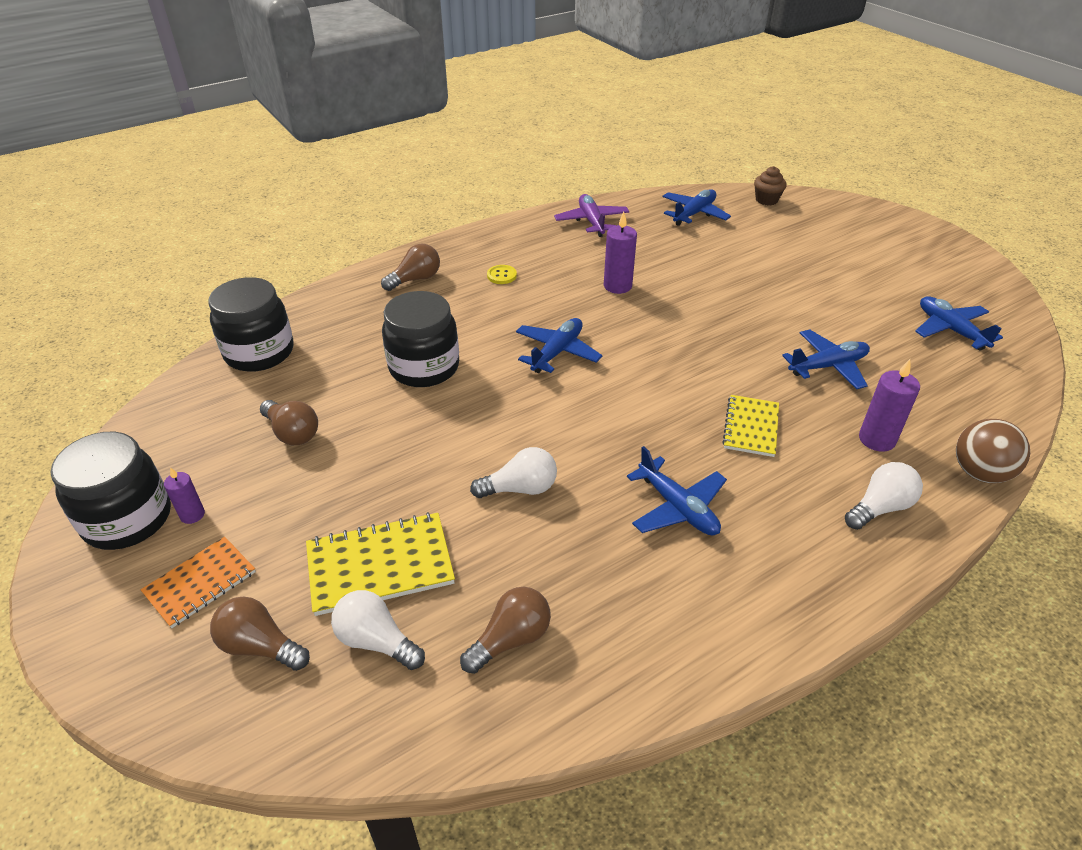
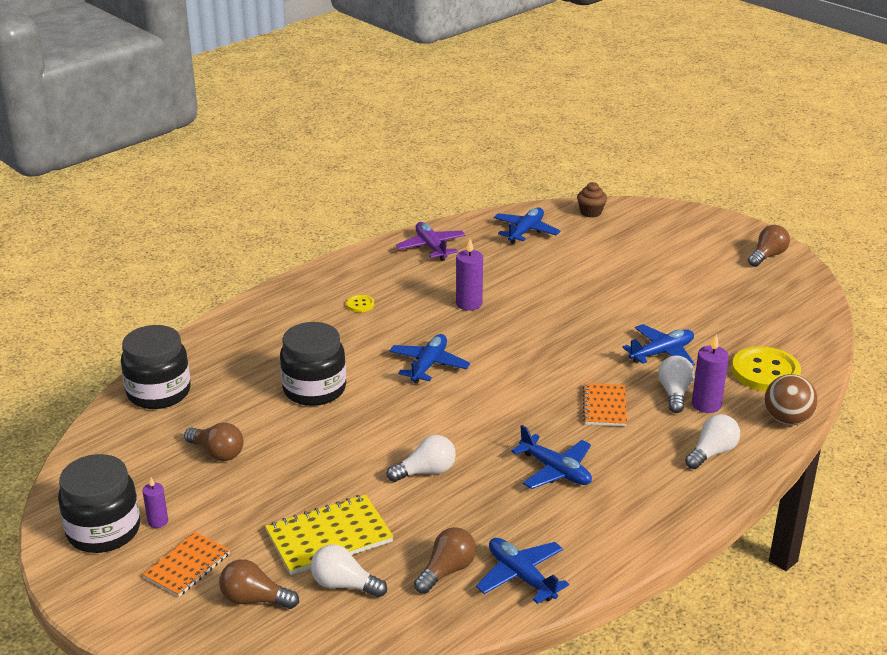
camera: 10 degrees left, 10 degrees down
(415, 279) = (280, 315): brown light bulb -> brown light bulb (767, 256)
(751, 427) = (604, 406): yellow notebook -> orange notebook
(838, 420) = (674, 393): none -> white light bulb
(950, 330) = (761, 313): blue plane -> blue plane (521, 576)
(953, 404) = (765, 372): none -> yellow button

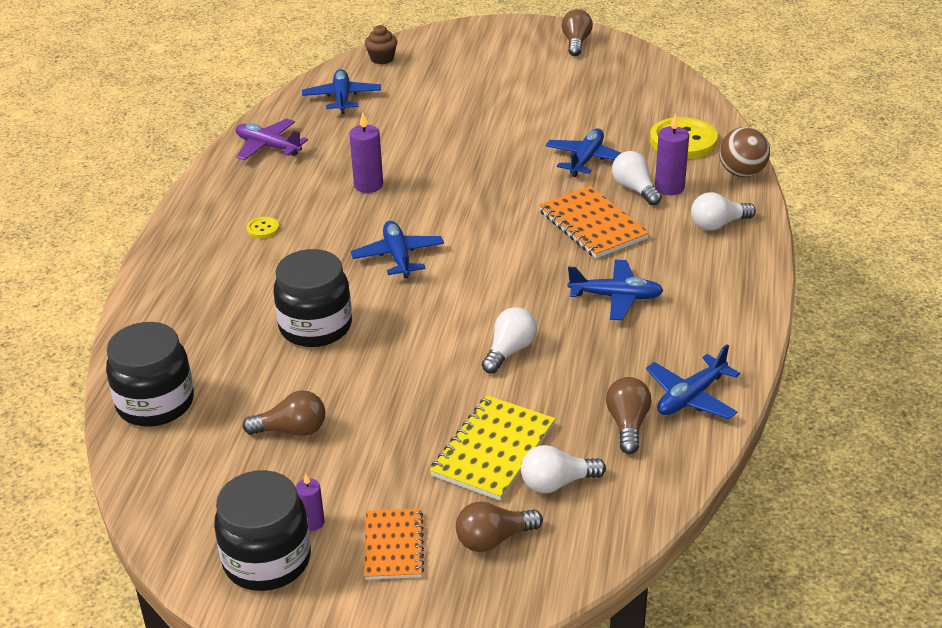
camera: 35 degrees left, 5 degrees up
(521, 576) = (691, 397): blue plane -> blue plane turned 60 degrees counterclockwise
(604, 406) = (592, 225): orange notebook -> orange notebook, size x1.51
(712, 452) = (718, 224): white light bulb -> white light bulb turned 120 degrees counterclockwise

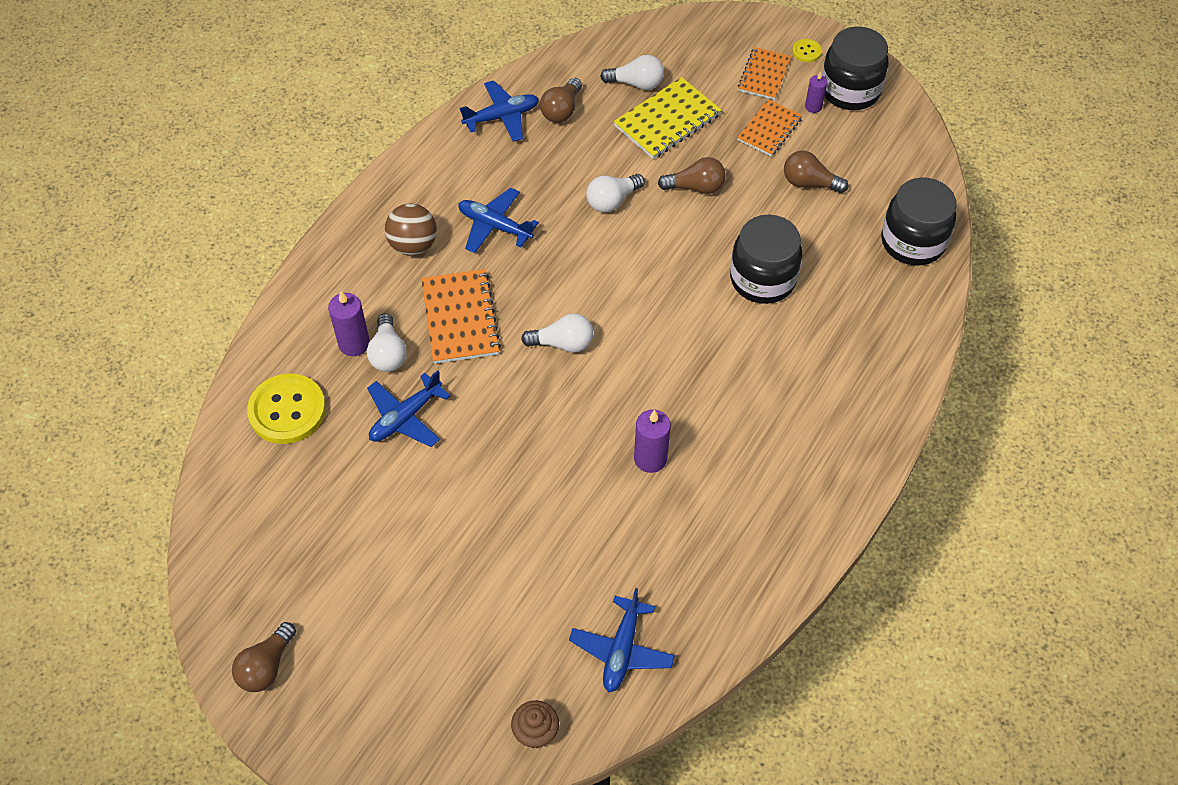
camera: 160 degrees left, 20 degrees up
(263, 229) = (779, 427): yellow button -> yellow button (806, 51)
(268, 147) = (741, 575): purple plane -> none
(361, 476) = (769, 129): none -> orange notebook
(398, 256) = (660, 340): blue plane -> none
(493, 539) = (697, 60): brown light bulb -> brown light bulb (696, 187)
(718, 224) = (348, 278): white light bulb -> white light bulb (563, 343)
(742, 173) = (270, 339): brown ball -> brown ball (413, 245)

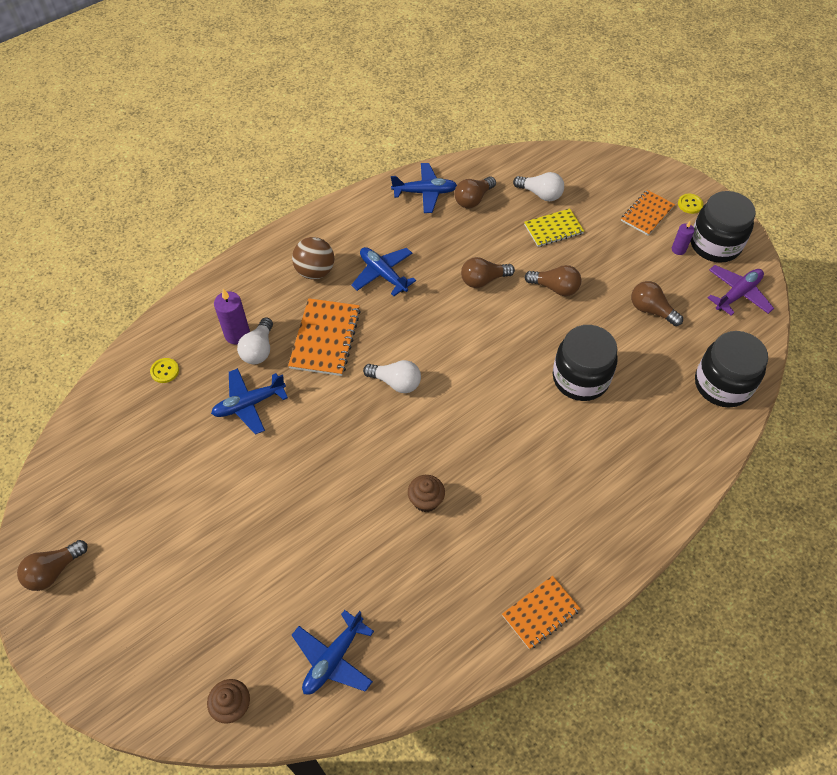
camera: 20 degrees right, 0 degrees up
(287, 410) = (165, 371): yellow button -> yellow button, size x0.45
(612, 201) = (483, 280): white light bulb -> brown light bulb
(650, 459) = (426, 500): purple candle -> brown cupcake
(667, 120) = (553, 229): yellow notebook -> yellow notebook, size x0.66
(769, 129) = (634, 258): orange notebook -> orange notebook (540, 613)
(893, 139) = (737, 294): none -> purple plane

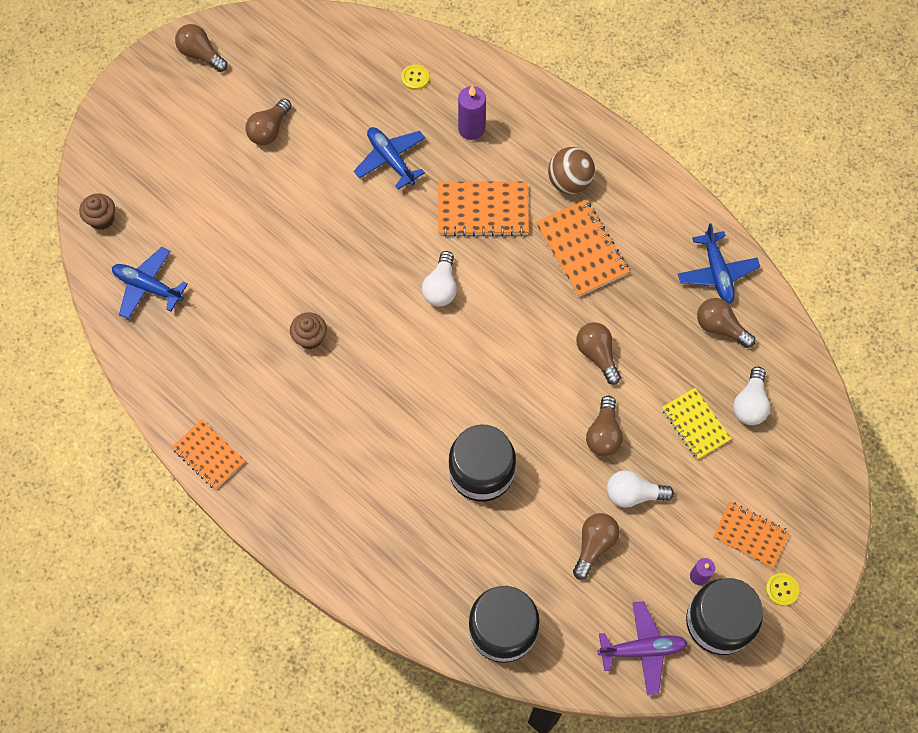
camera: 80 degrees right, 10 degrees up
(177, 510) = (269, 130): none -> brown light bulb
(259, 350) = (456, 152): white light bulb -> white light bulb (633, 494)
(383, 274) = (581, 250): blue plane -> orange notebook
(737, 294) = (642, 649): purple plane -> purple plane turned 45 degrees counterclockwise

